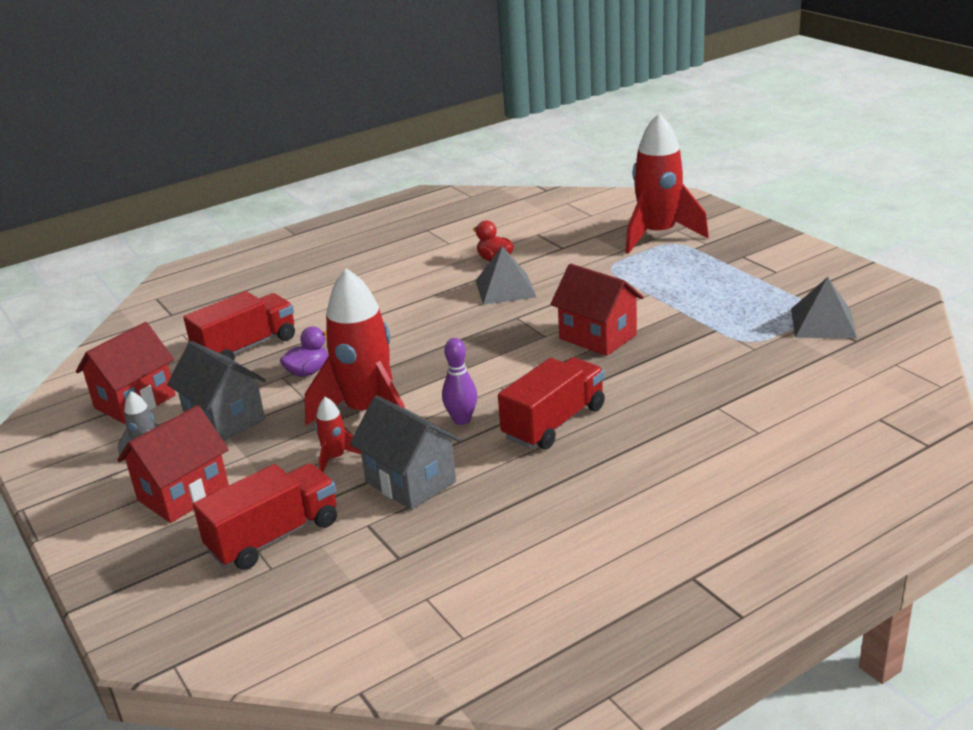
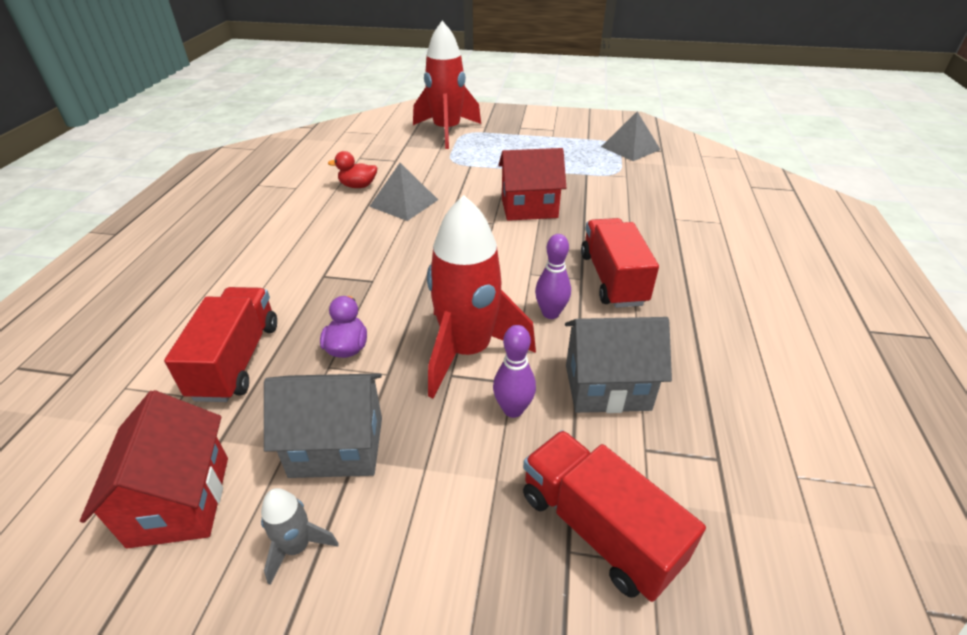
camera: 50 degrees left, 10 degrees up
(183, 494) = (429, 563): red house -> none
(274, 536) = (598, 528): red truck -> red truck turned 45 degrees counterclockwise
(335, 458) = (513, 409): red rocket -> purple bowling pin

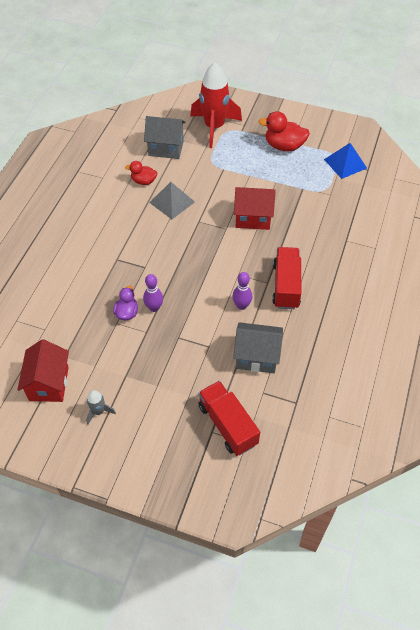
camera: 10 degrees right, 15 degrees up
(237, 360) = (70, 312): red truck -> none
(337, 447) = (118, 368): grey house -> grey house (166, 148)
(467, 351) = (190, 324): red rocket -> none
(513, 409) = (205, 362): purple bowling pin -> purple bowling pin (154, 308)
(544, 140) = (284, 146): none -> red duck
(630, 148) = (345, 163): grey pyramid -> blue pyramid

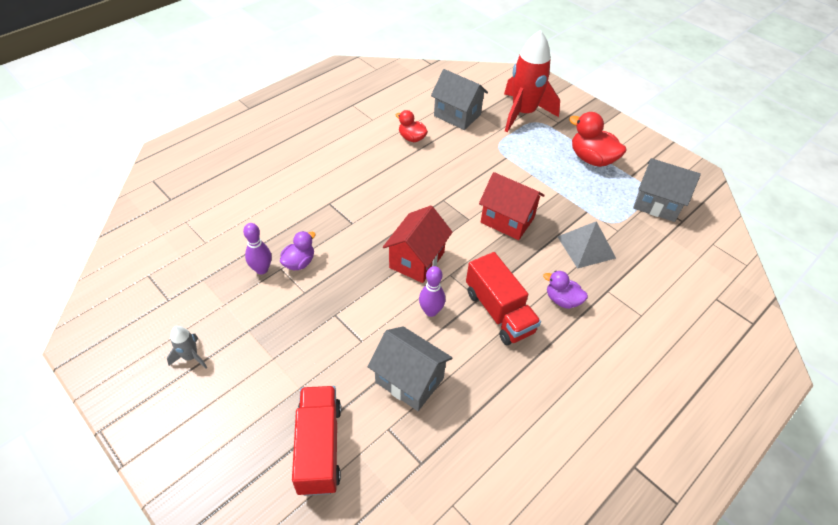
camera: 25 degrees right, 5 degrees down
(49, 383) = (165, 300): red house -> red house (417, 260)
(154, 308) = (331, 270): purple bowling pin -> purple bowling pin (262, 269)
(172, 202) = (427, 169): grey pyramid -> grey pyramid (586, 247)
(286, 286) = (499, 312): red truck -> red truck turned 120 degrees clockwise
(321, 259) = (562, 300): none -> purple duck
(345, 163) = (657, 204): blue pyramid -> grey house

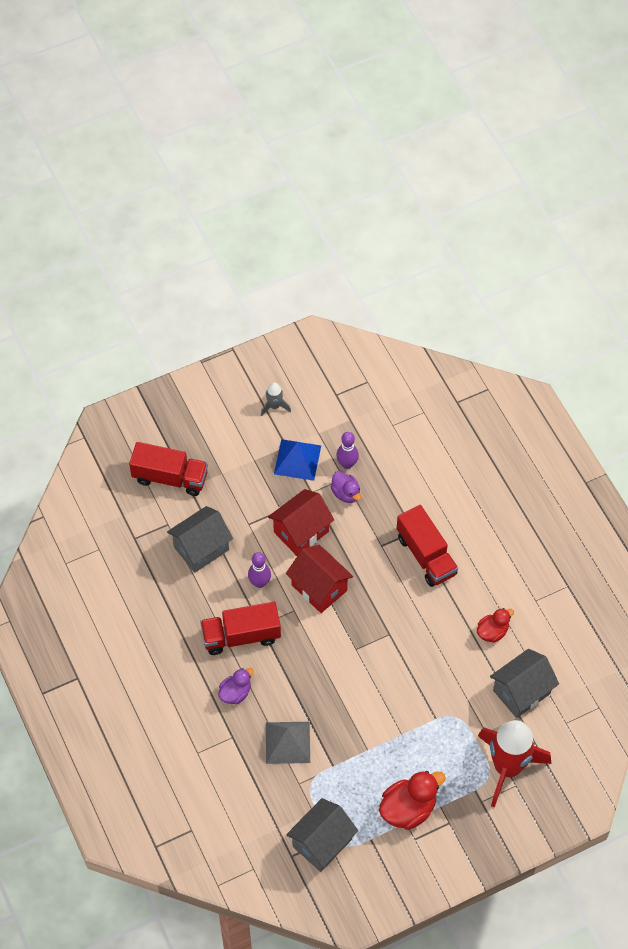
camera: 110 degrees right, 10 degrees up
(264, 315) = (297, 459): none -> blue pyramid
(352, 190) = (426, 555): none -> red truck
(507, 220) = (344, 683): red house -> red house (301, 531)

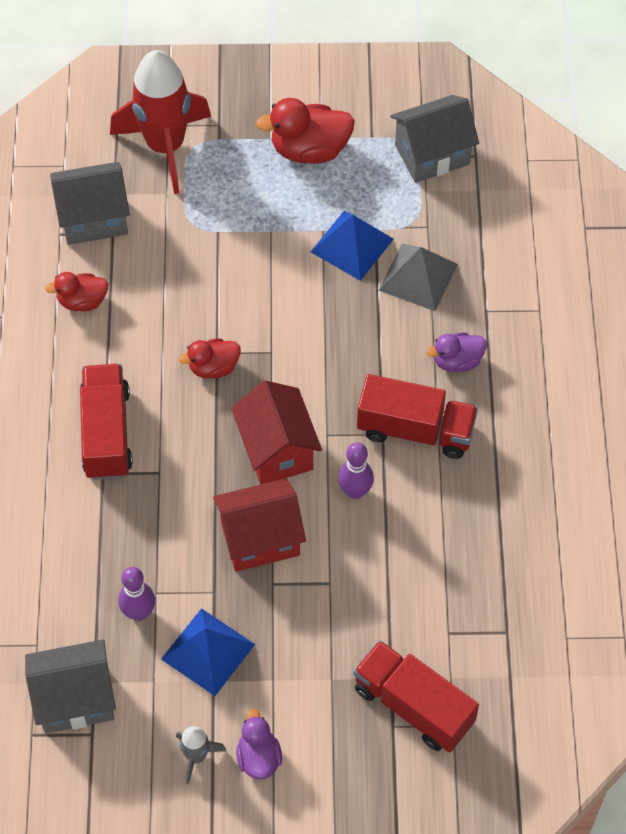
camera: 155 degrees left, 0 degrees up
(201, 548) = (415, 575): grey house -> grey house (75, 699)
(342, 747) = (352, 245): none -> blue pyramid
(346, 493) = (166, 568): purple duck -> purple duck (258, 757)
(386, 623) = (213, 367): none -> red duck

